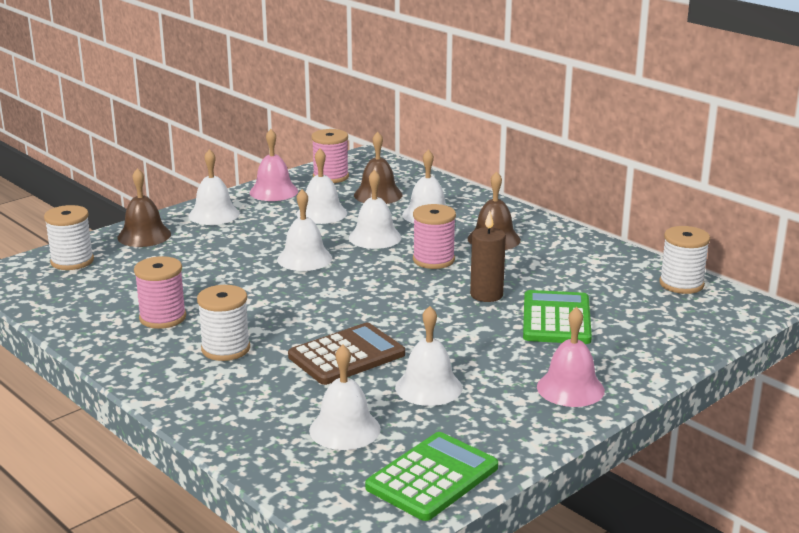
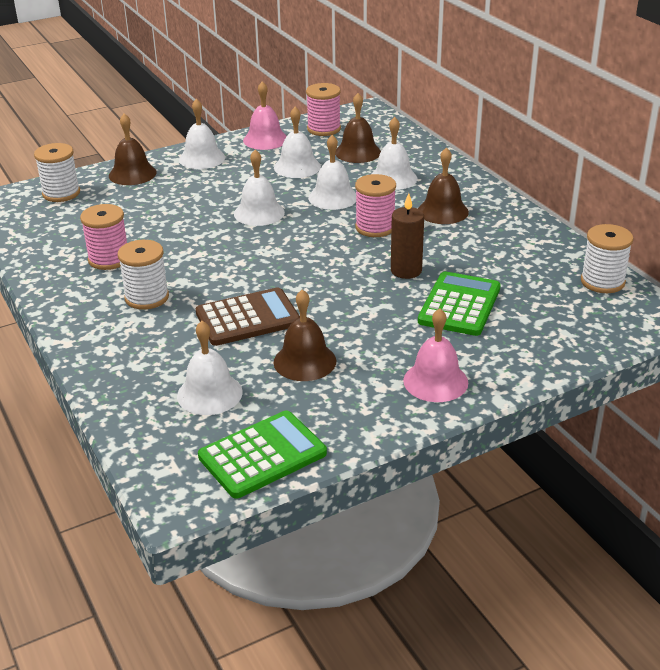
camera: 15 degrees right, 10 degrees up
(428, 387) = (305, 361): white bell -> brown bell

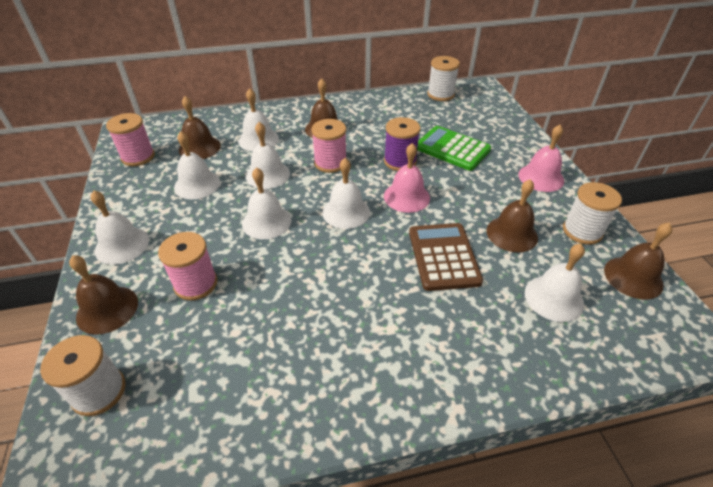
camera: 75 degrees left, 10 degrees up
(109, 259) = (296, 352): pink spool -> pink spool (196, 284)
(147, 297) = (387, 325): white spool -> white spool (582, 231)
(262, 455) = (633, 277): green calculator -> brown bell
(265, 139) = (123, 194): pink bell -> pink bell (406, 197)
(293, 251) = (346, 212): none -> white bell
(406, 270) = (400, 161): brown candle -> purple spool

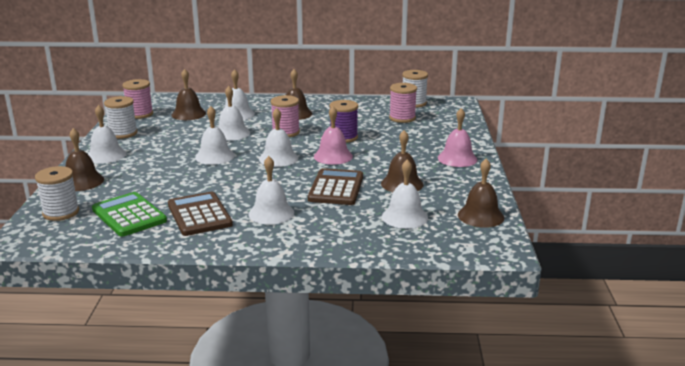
camera: 15 degrees right, 20 degrees down
(196, 284) = (146, 178): pink spool -> pink spool (402, 118)
(197, 184) = (175, 132): white bell -> white bell (271, 213)
(302, 351) = (199, 215): none -> brown calculator
(452, 149) = (394, 135): green calculator -> green calculator (129, 215)
(582, 231) = (463, 189): white spool -> white spool (123, 133)

